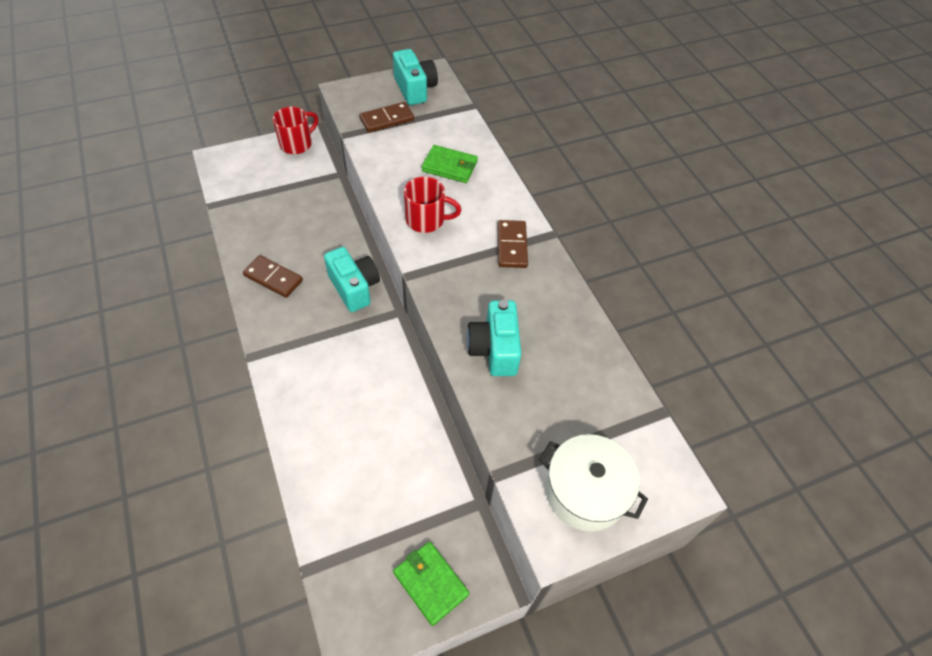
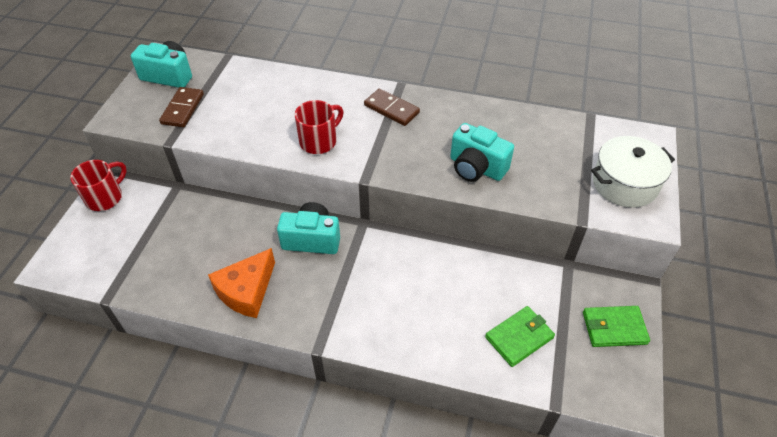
camera: 50 degrees left, 5 degrees down
(273, 278) = (246, 291): brown domino -> orange cheese
(297, 144) = (105, 197): red mug -> red mug turned 45 degrees clockwise
(450, 166) = (278, 100): green wallet -> green wallet (519, 337)

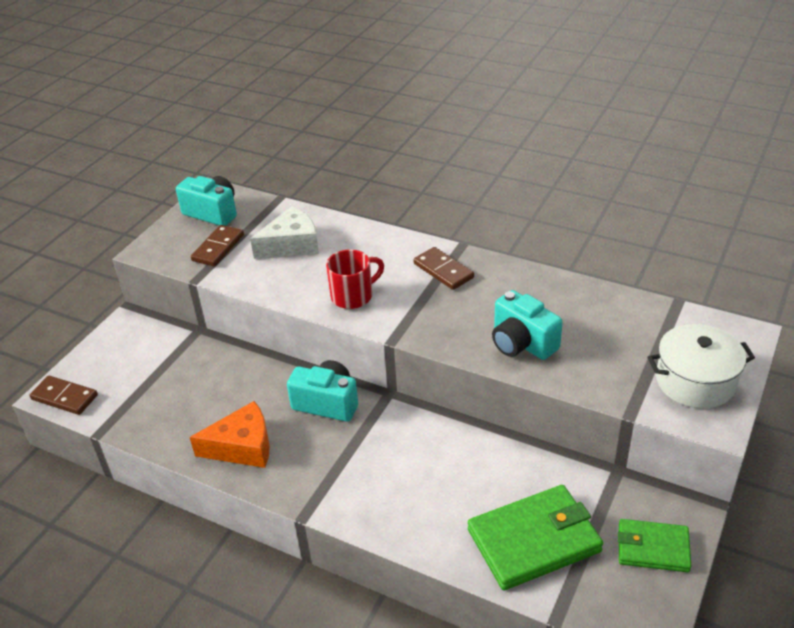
camera: 15 degrees right, 10 degrees down
(64, 267) = (64, 397): none -> brown domino
(105, 197) = (122, 333): red mug -> none
(246, 291) = (242, 446): orange cheese -> orange cheese turned 150 degrees counterclockwise
(250, 99) = (291, 244): none -> white cheese
(519, 337) = (534, 540): green wallet -> green wallet, size x1.65

